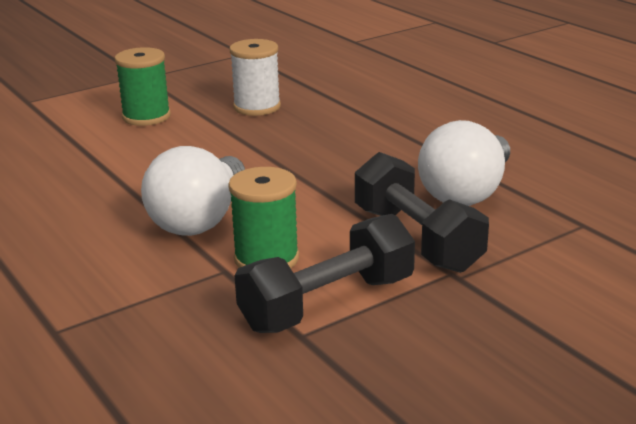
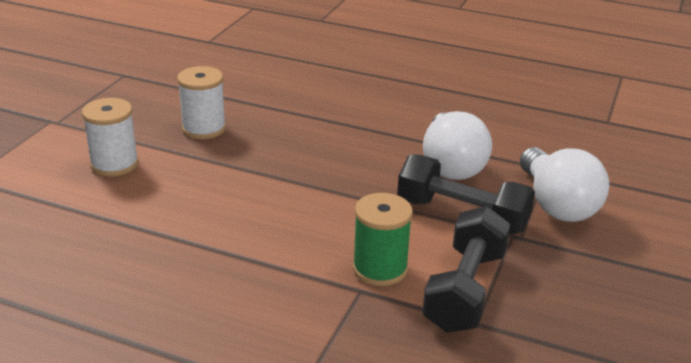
camera: 35 degrees left, 5 degrees up
(146, 117) = (114, 164): green spool -> white spool
(200, 219) = (287, 252): white light bulb -> white light bulb (557, 204)

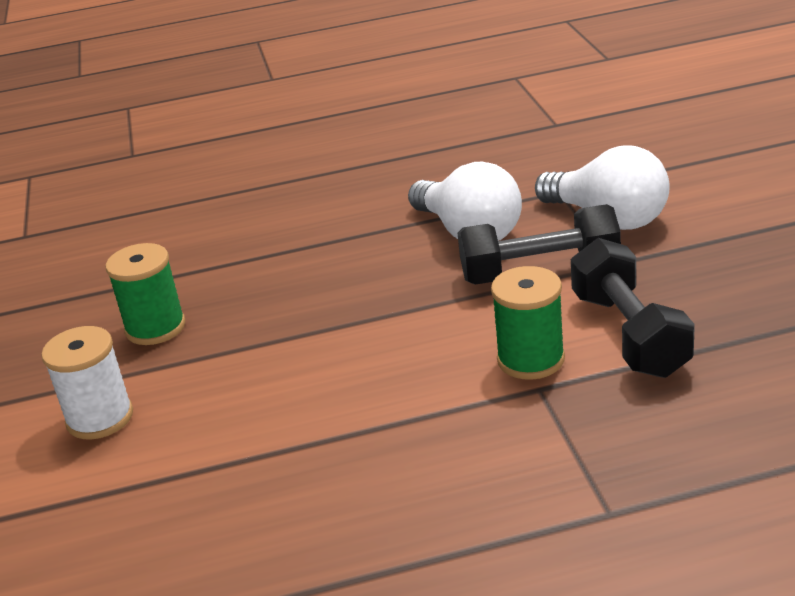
camera: 30 degrees left, 0 degrees up
(204, 128) = (155, 328): white spool -> green spool

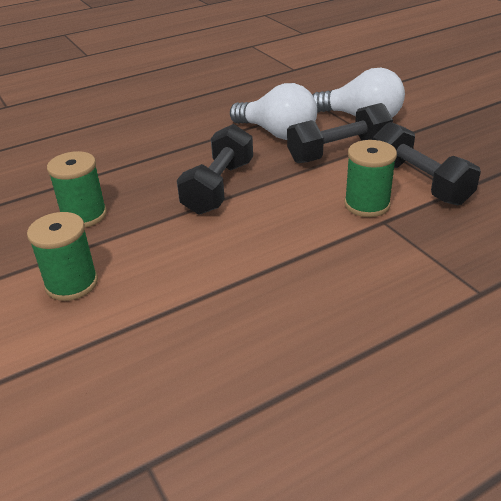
camera: 20 degrees left, 5 degrees up
(100, 418) = (72, 283): white spool -> green spool
(343, 308) = (219, 187): none -> black dumbbell

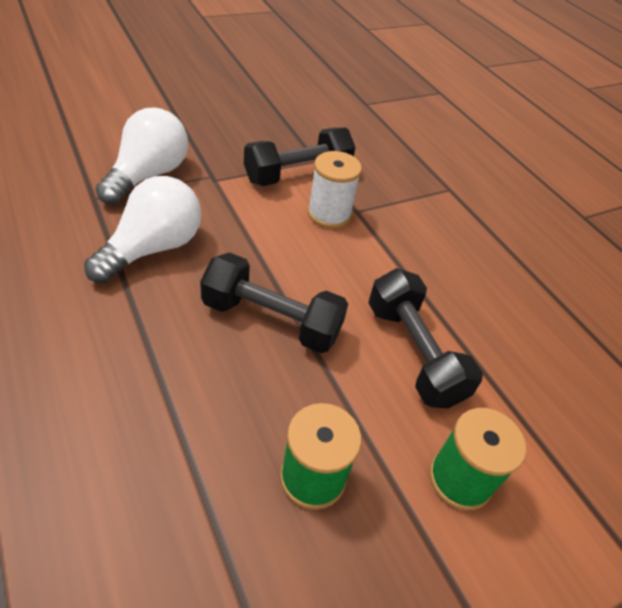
camera: 95 degrees left, 10 degrees up
(338, 152) = (222, 209): black dumbbell -> black dumbbell (413, 353)
(367, 204) = (329, 214): green spool -> white spool

